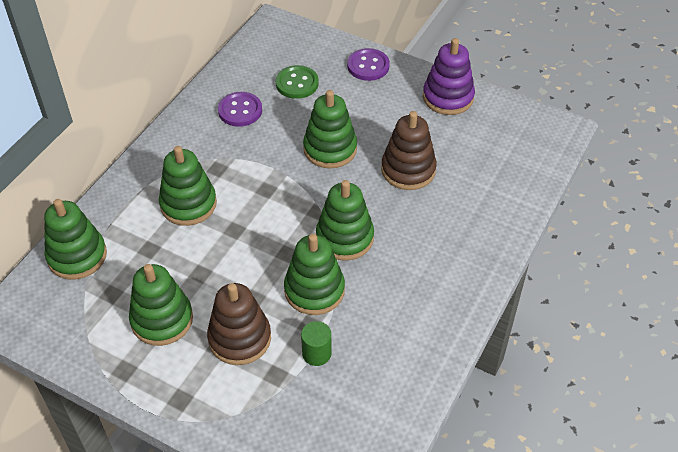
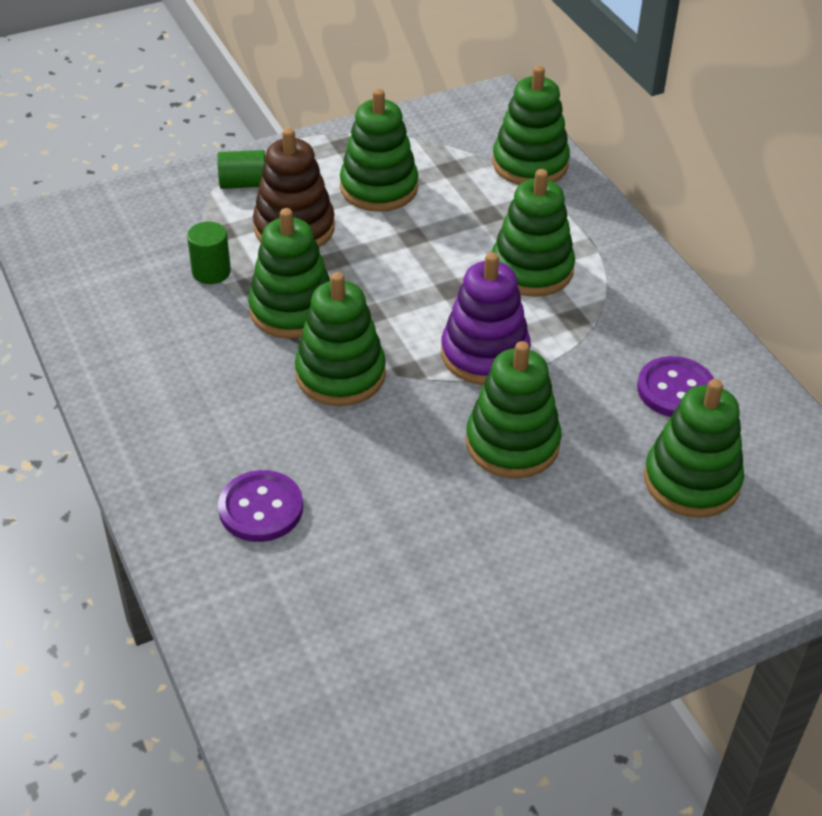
camera: 125 degrees right, 5 degrees down
(215, 400) = (243, 184): none -> green cylinder
(297, 83) = (691, 481): green button -> green stacking toy
(368, 66) = (669, 595): purple button -> purple button (261, 508)
(408, 170) = (392, 505): brown stacking toy -> none
(448, 97) = (503, 658): purple stacking toy -> purple stacking toy (485, 354)

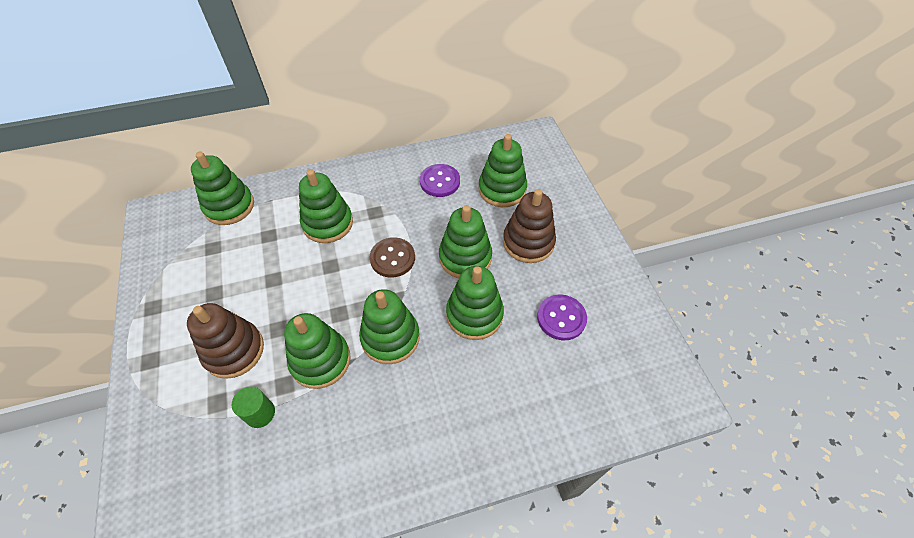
camera: 80 degrees left, 10 degrees up
(243, 184) = (165, 382): green cylinder -> none
(261, 508) = (497, 396): purple button -> purple button (561, 318)
(379, 188) = (213, 292): green stacking toy -> green stacking toy (474, 314)
(485, 354) = (392, 258): purple stacking toy -> brown button
(573, 529) = (528, 242): none -> brown stacking toy

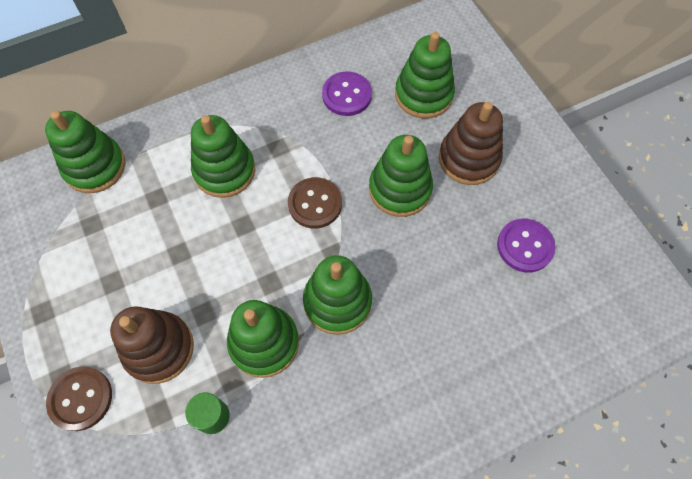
camera: 10 degrees left, 10 degrees up
(159, 380) = (81, 398): none -> brown button
(474, 314) = (426, 258): green stacking toy -> none

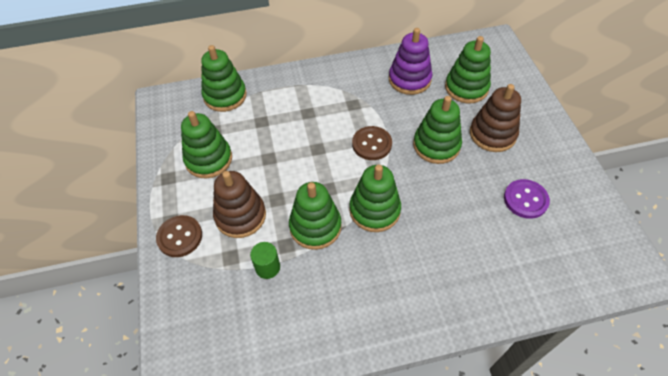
camera: 15 degrees right, 10 degrees down
(224, 171) = (312, 113): green stacking toy -> green stacking toy (208, 159)
(346, 95) = (409, 79): purple button -> purple stacking toy

